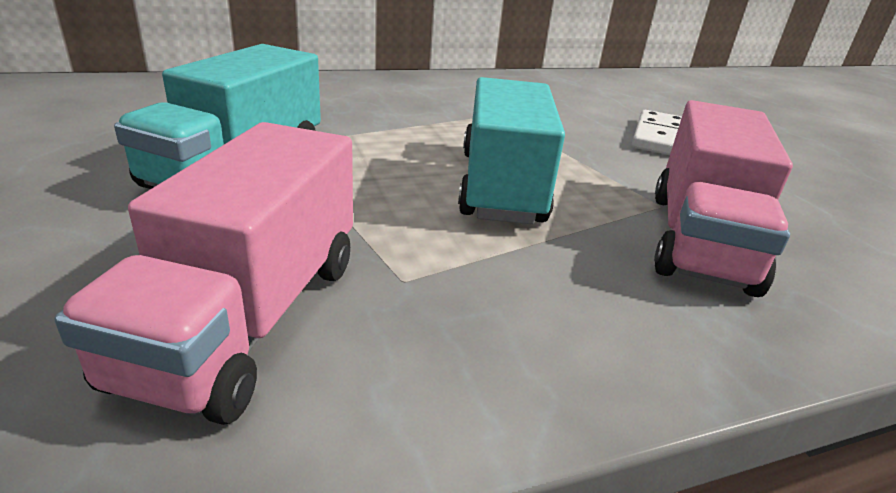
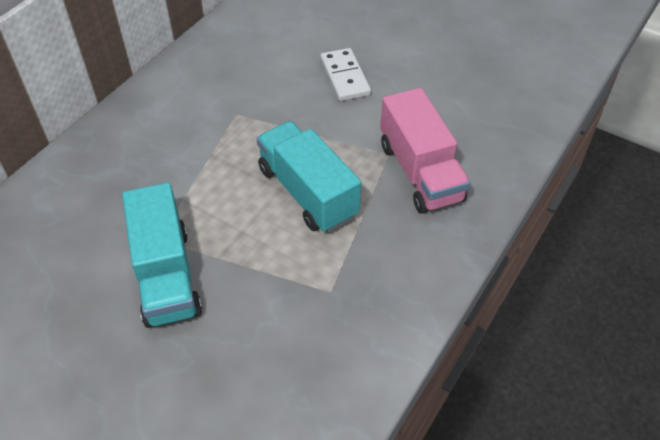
camera: 35 degrees left, 20 degrees up
(248, 317) = (298, 354): pink truck -> none

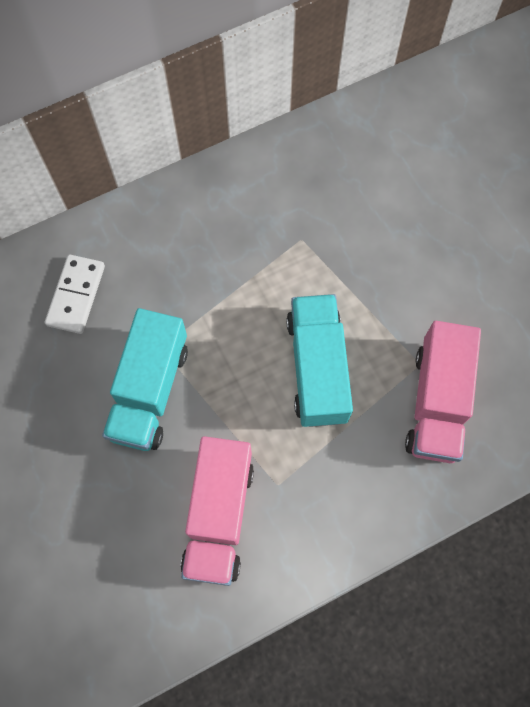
camera: 30 degrees right, 20 degrees up
(292, 341) = (219, 516): none -> pink truck
(344, 77) = (433, 245): white domino -> white domino (76, 295)

